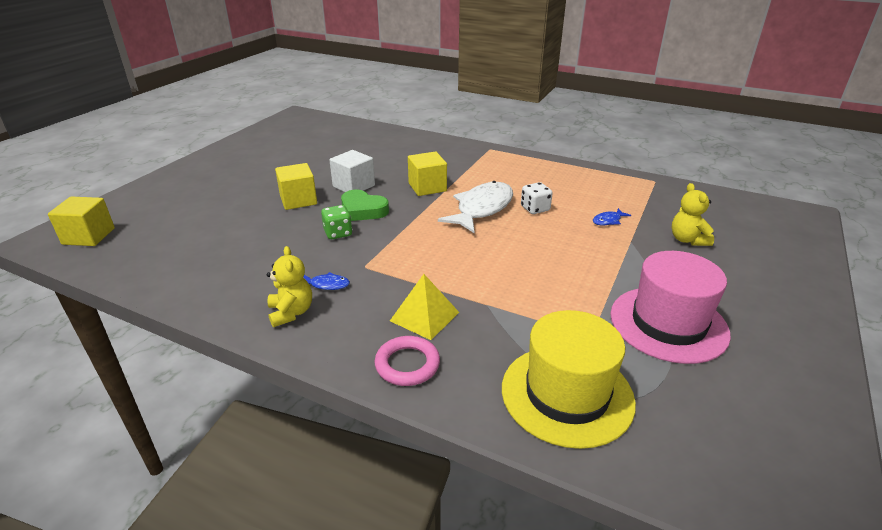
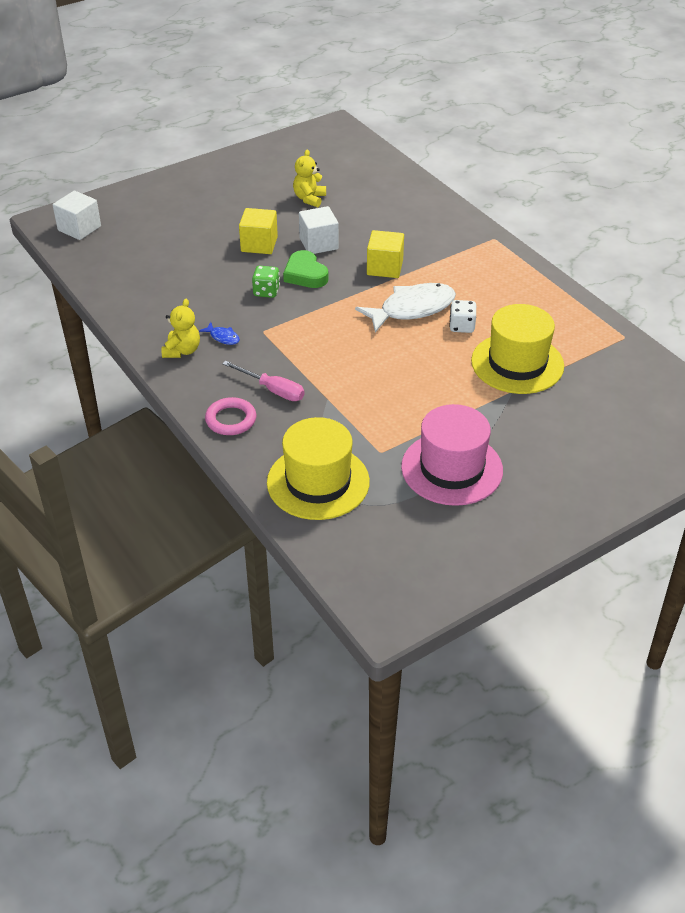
camera: 30 degrees right, 10 degrees up
(89, 236) = (79, 228): yellow cube -> white cube
(424, 316) = (272, 390): yellow pyramid -> pink screwdriver
(608, 221) = (517, 363): blue fish -> yellow hat
(687, 240) = (568, 409): yellow teddy bear -> yellow teddy bear (309, 199)

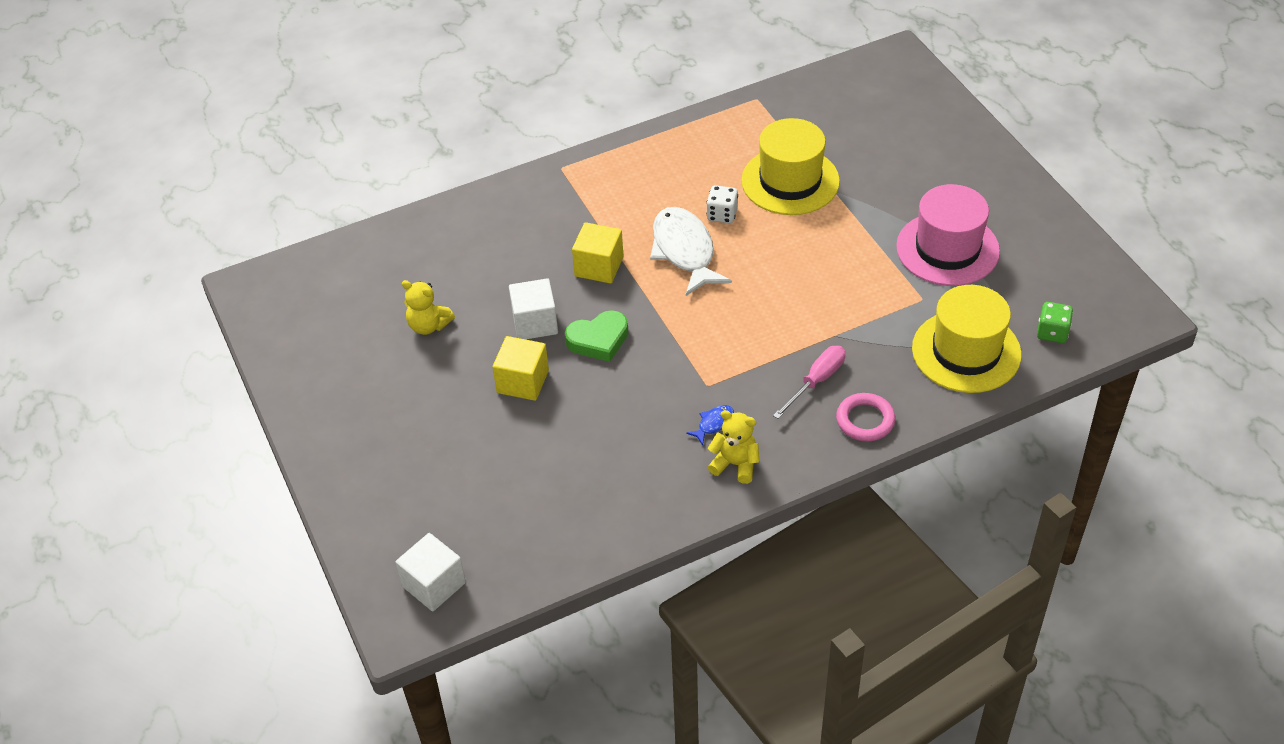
camera: 80 degrees left, 5 degrees up
(266, 291) = (627, 379): green dice -> green dice (1052, 332)

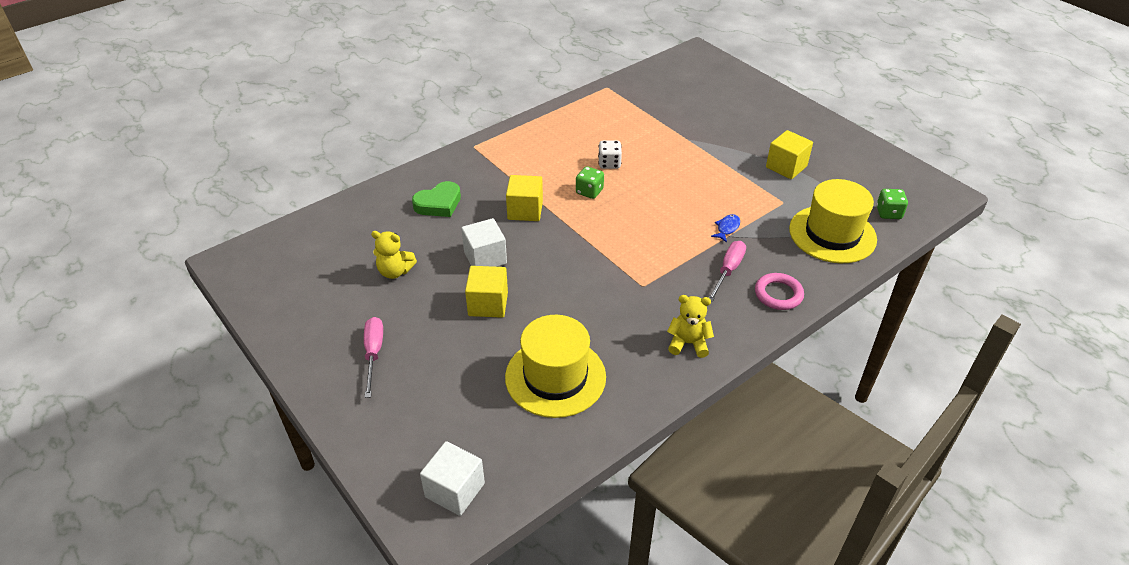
camera: 15 degrees left, 5 degrees down
(384, 422) = (374, 354): none -> pink screwdriver
(598, 340) = (542, 263): green heart -> green heart (438, 204)
(684, 251) = (589, 191): white fish -> green dice
(713, 424) = (658, 314): blue fish -> blue fish (727, 228)
(790, 181) = (652, 136): yellow hat -> yellow hat (555, 377)
(947, 249) = (786, 167): pink hat -> yellow cube

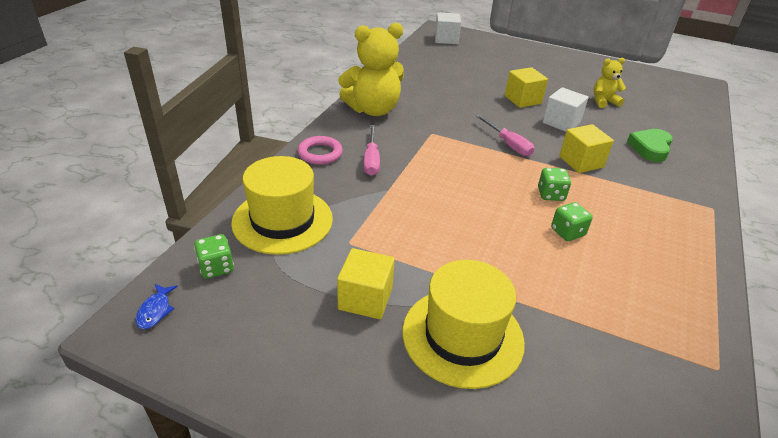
camera: 150 degrees right, 5 degrees down
(374, 354) = (551, 67): pink screwdriver -> pink screwdriver (508, 144)
(555, 377) = (442, 79): yellow hat -> yellow hat (462, 336)
(609, 163) = (567, 232): white dice -> green dice
(688, 343) = (373, 110): yellow teddy bear -> yellow teddy bear, size x1.90
(727, 228) = (394, 196): blue fish -> blue fish (155, 311)

